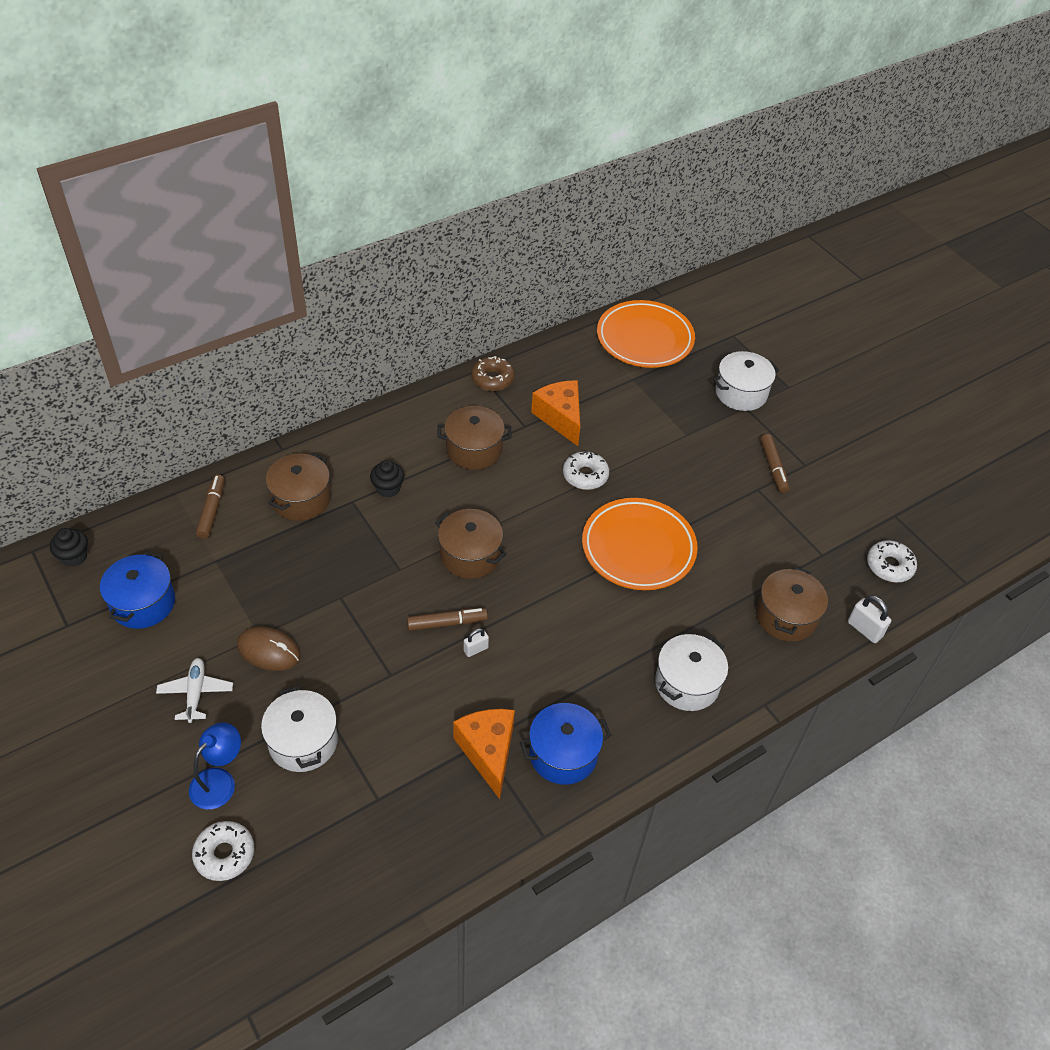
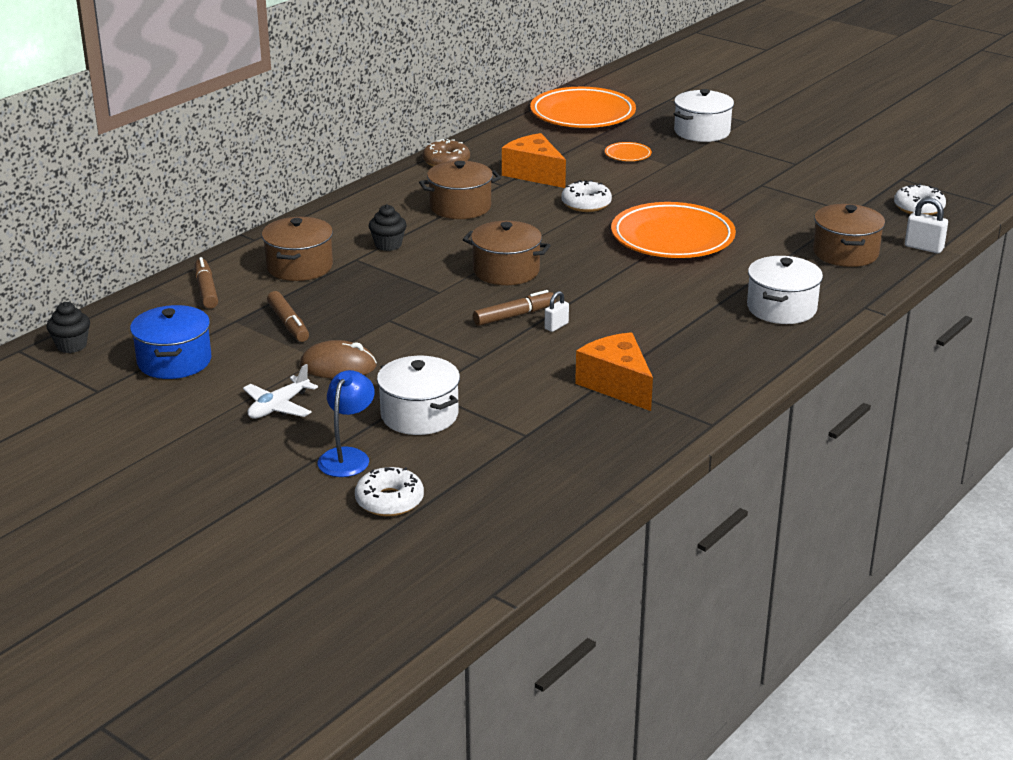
camera: 15 degrees left, 20 degrees down
(196, 693) = (278, 407): white plane -> white plane turned 120 degrees counterclockwise
(563, 754) = (693, 372): blue pot -> none
(657, 411) = (627, 155): none -> orange plate
(773, 467) = (766, 170): brown marker -> brown marker (288, 324)

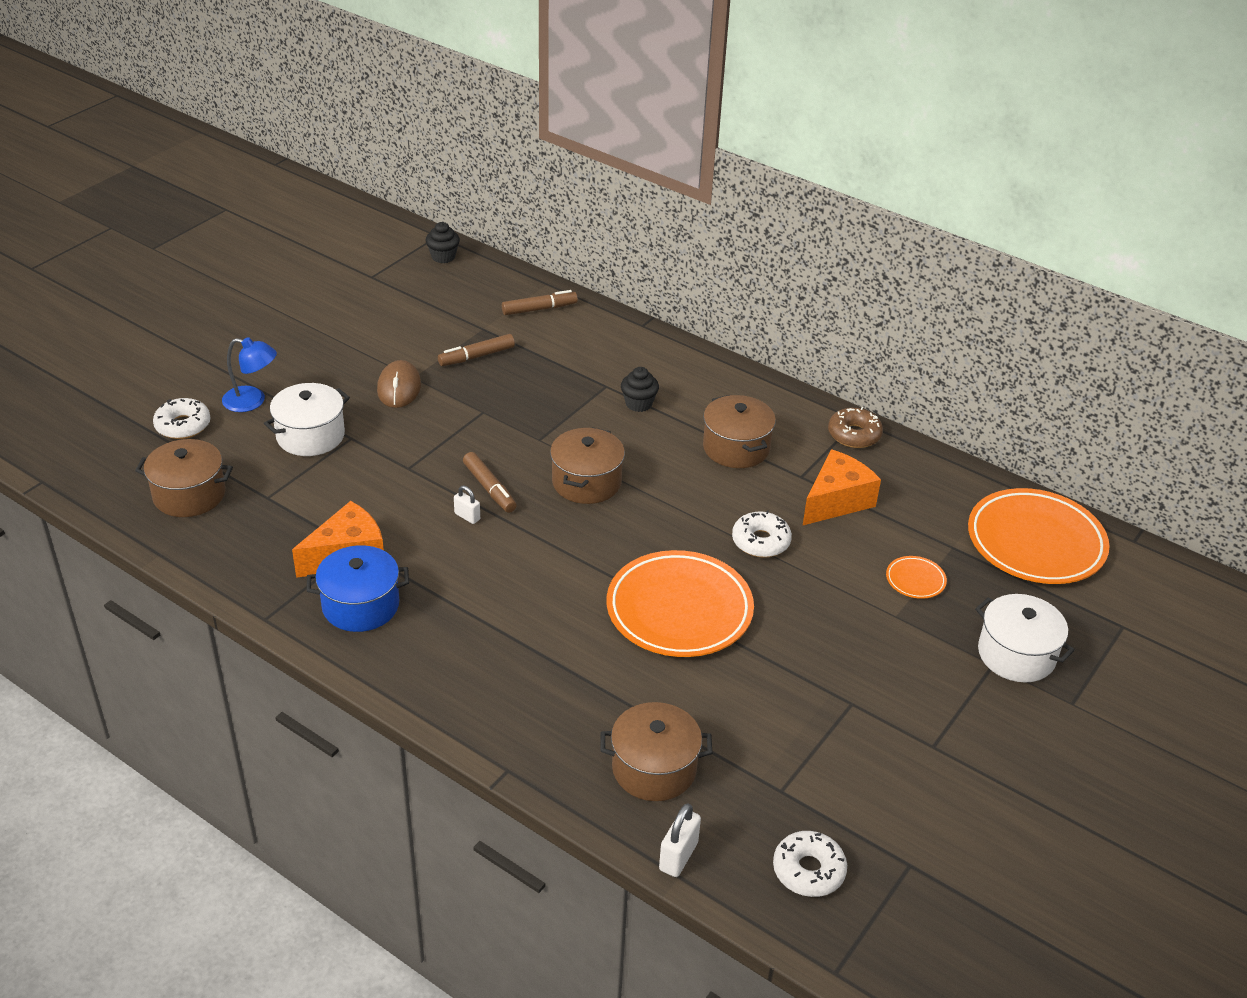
camera: 85 degrees right, 10 degrees up
(174, 361) = (414, 306): blue pot -> blue pot (360, 605)
(278, 407) = (335, 362): white plane -> none
(299, 267) = (587, 354): brown pot -> brown pot (189, 495)
(781, 308) = (504, 692): white pot -> none

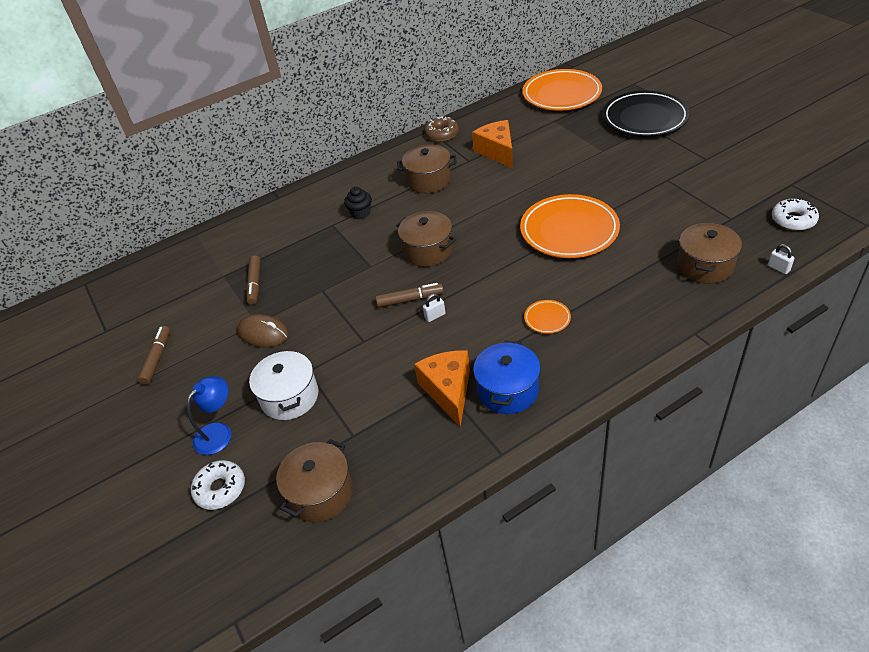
camera: 60 degrees left, 5 degrees up
(443, 257) = (115, 284): black cupcake -> none
(539, 309) = (223, 243): brown marker -> brown marker (157, 359)
(678, 856) = (778, 268): white padlock -> white padlock, size x0.65
(760, 541) = (520, 187): white donut -> none
(915, 580) = (576, 138): orange plate -> orange plate (547, 319)
(1016, 655) = (644, 118): white pot -> black plate

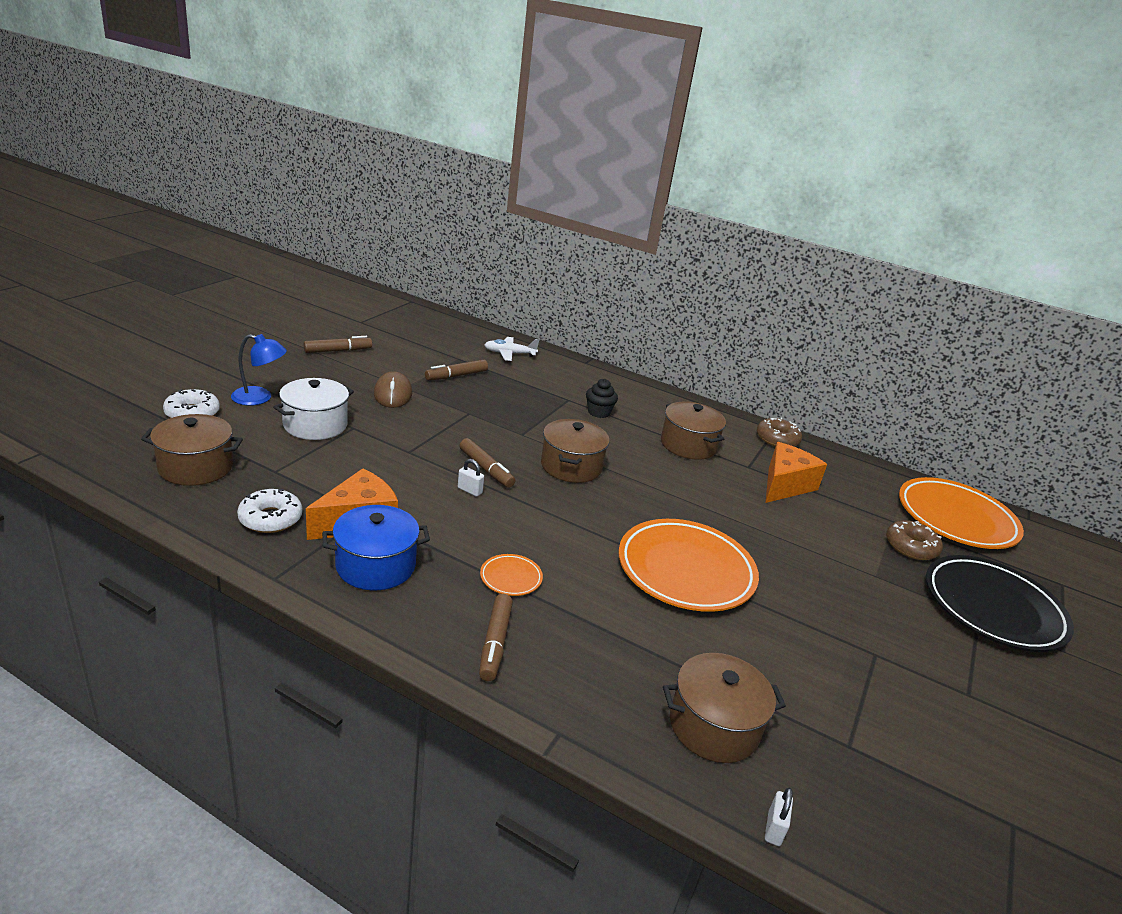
camera: 50 degrees right, 15 degrees down
(235, 240) = (509, 354): none -> white plane
(581, 125) = (911, 547): none -> brown donut
(610, 343) = (495, 643): none -> brown marker
(793, 220) = (916, 838): white donut -> white donut (270, 518)

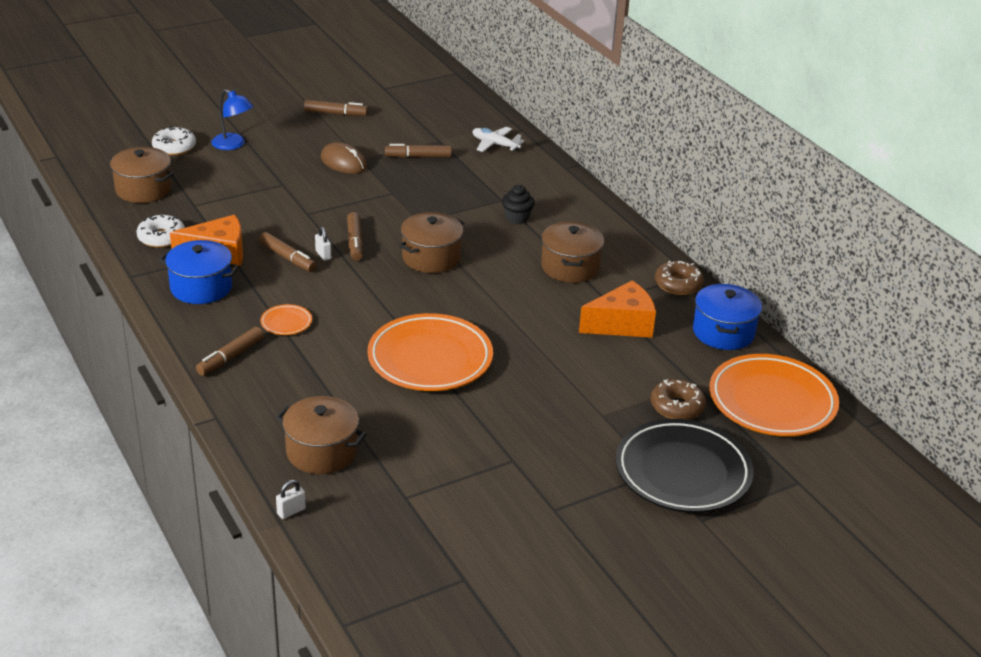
camera: 35 degrees right, 5 degrees up
(315, 425) = (255, 176): white pot -> none
(393, 394) = (343, 162): brown mouse -> brown mouse turned 75 degrees counterclockwise
(437, 503) = (288, 258): none -> brown marker
(854, 470) = (723, 332): none -> blue pot

